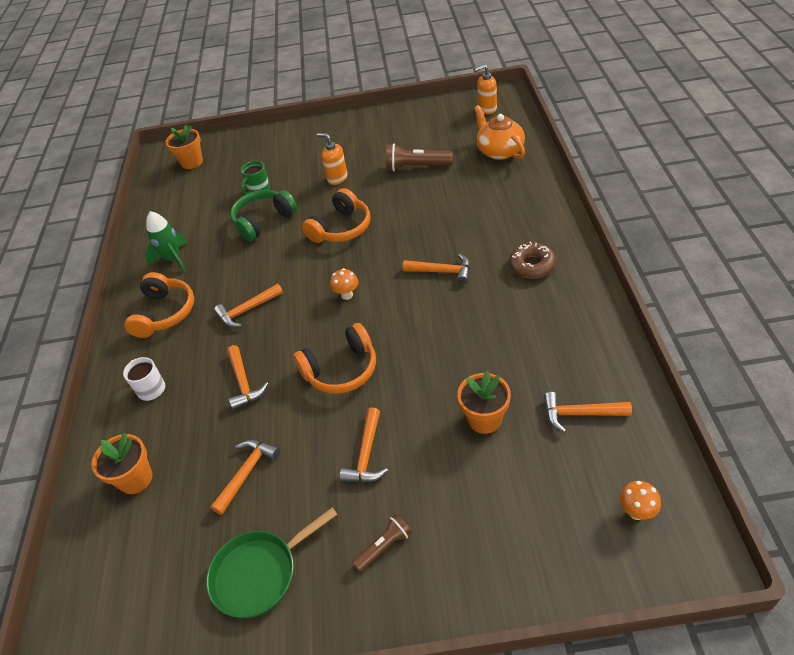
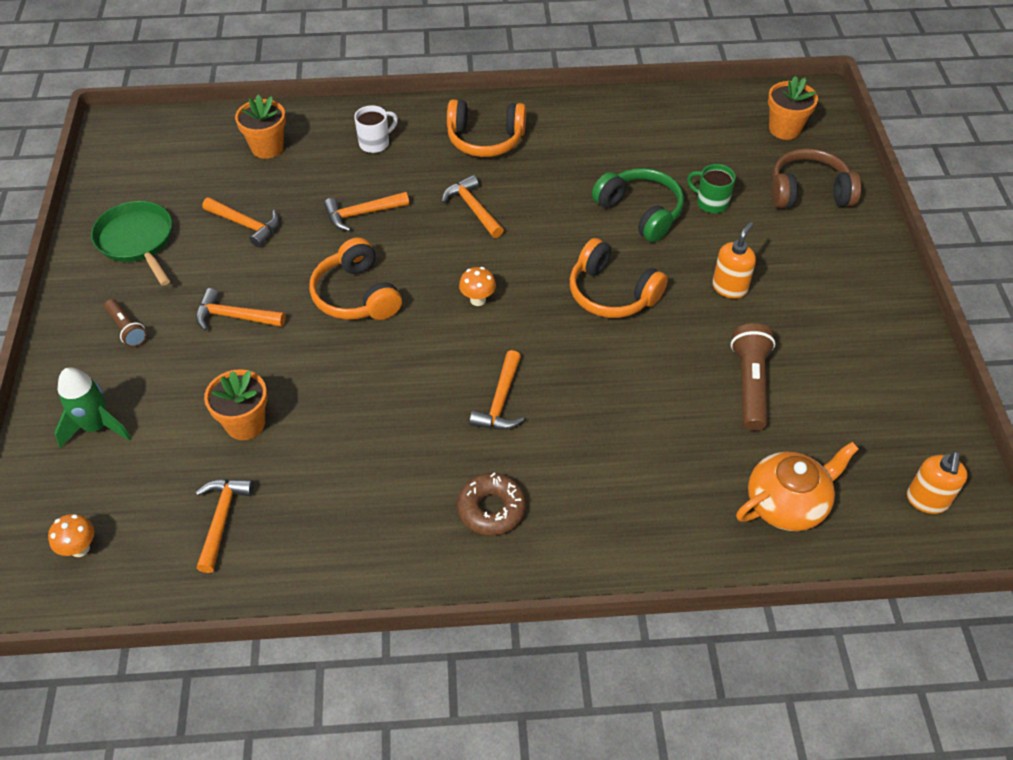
camera: 85 degrees right, 5 degrees up
(173, 259) = (578, 135): green rocket -> green rocket (97, 427)
(254, 151) = (808, 192): none -> brown headphones
(487, 109) = (927, 500): orange soap dispenser -> orange soap dispenser turned 150 degrees counterclockwise

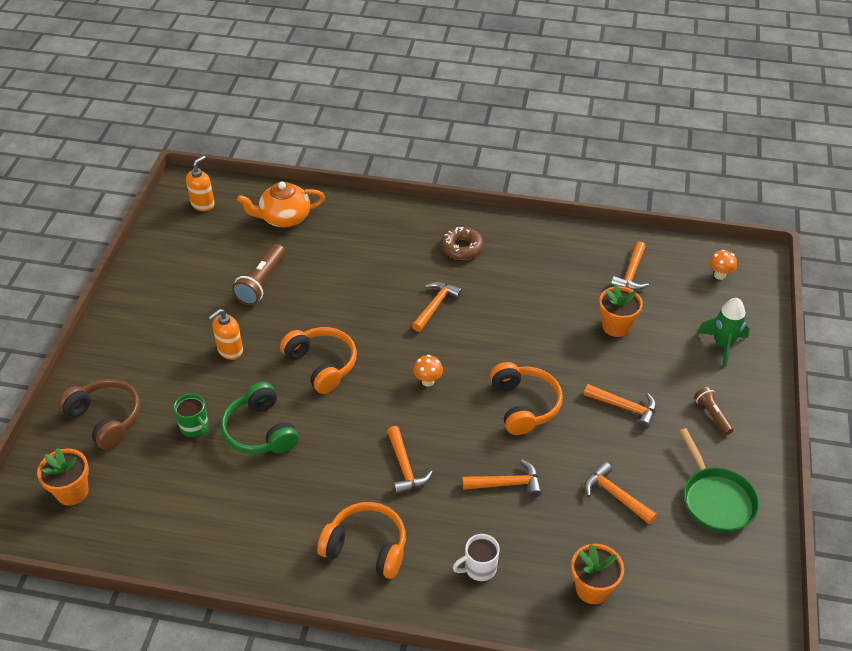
camera: 165 degrees left, 5 degrees down
(808, 192) = (105, 419): brown headphones -> brown headphones turned 150 degrees counterclockwise

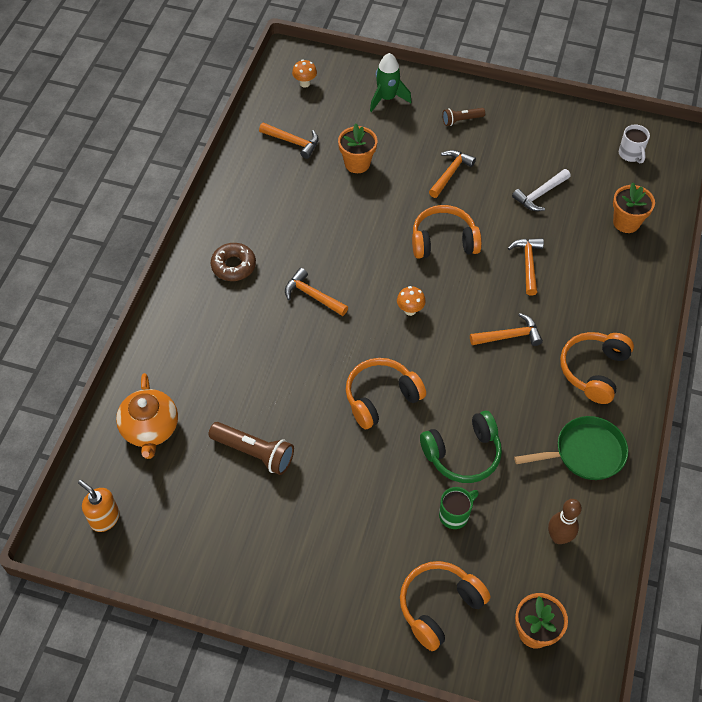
camera: 85 degrees left, 10 degrees up
(105, 419) = (439, 606): brown headphones -> orange headphones
(166, 512) = (558, 537): none -> brown bowling pin
(230, 350) = (352, 483): orange soap dispenser -> none
(479, 568) = (611, 292): white mug -> white mug (630, 154)
(615, 495) = (540, 194): orange hammer -> white hammer
(716, 499) = (544, 135): green pan -> green pan (585, 453)

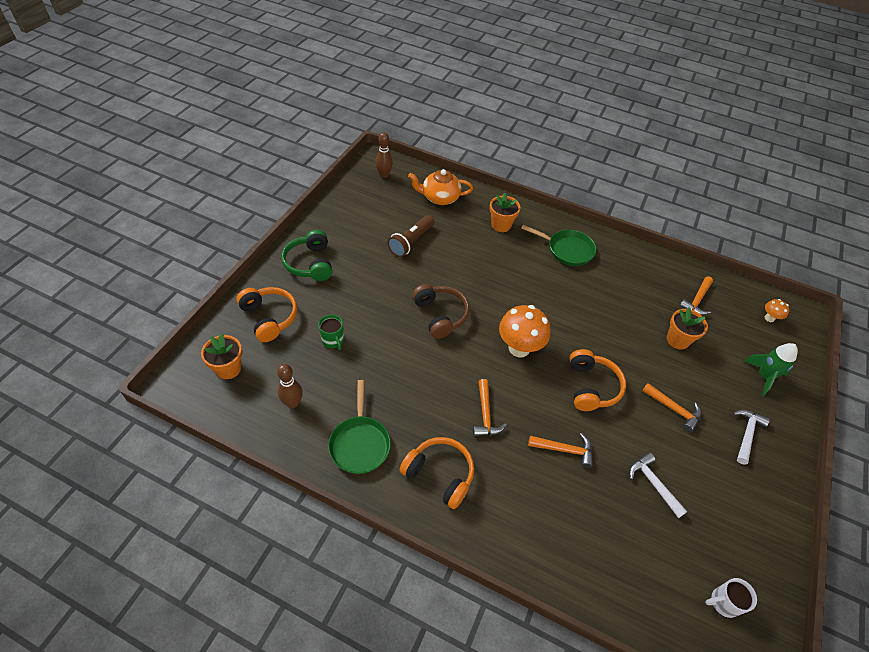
camera: 95 degrees right, 5 degrees down
(105, 518) = (384, 175): orange soap dispenser -> brown bowling pin
(233, 266) = (567, 250): brown donut -> green pan
(312, 295) = (537, 290): orange hammer -> none
(381, 397) = (440, 315): orange headphones -> brown headphones
(410, 310) = (519, 348): orange mushroom -> orange mushroom, size x2.09
(461, 120) = (746, 434): brown flashlight -> white hammer
(463, 454) = (381, 356): green headphones -> green headphones (310, 263)
(626, 222) = (619, 563): orange flower pot -> orange flower pot (501, 225)

